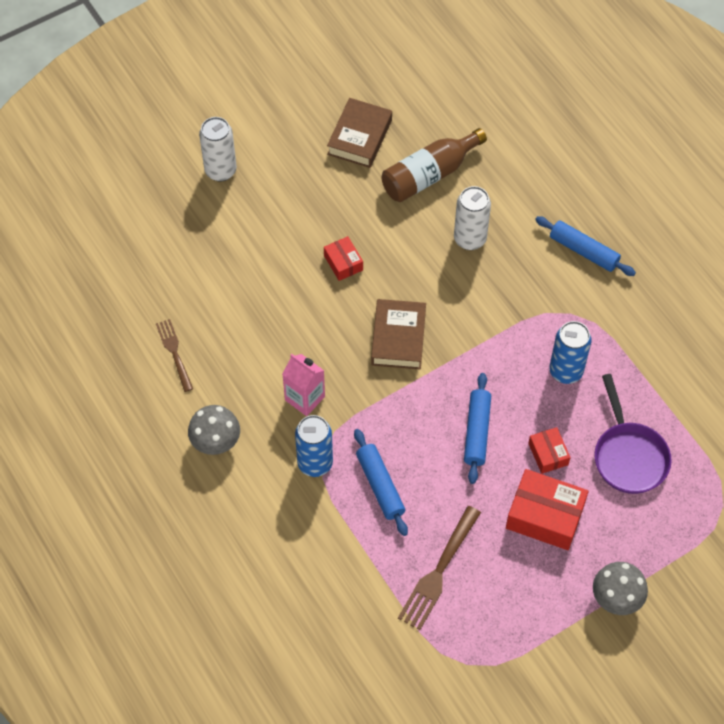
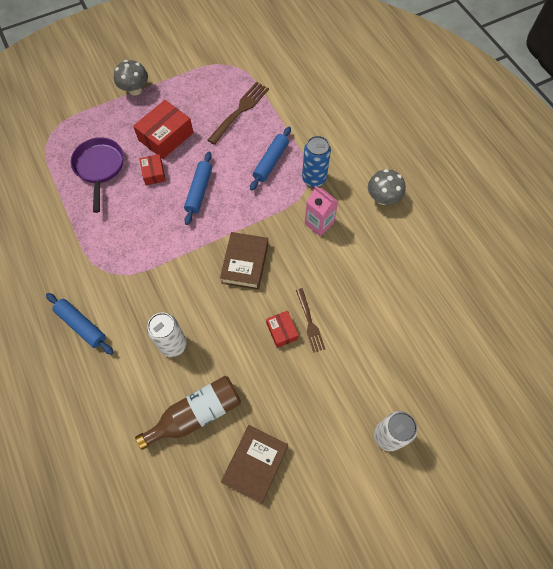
camera: 175 degrees left, 5 degrees up
(174, 353) = (417, 265): brown fork -> brown fork (309, 322)
(380, 486) = (271, 162): blue rolling pin -> blue rolling pin turned 45 degrees clockwise
(545, 516) = (166, 136): red box -> red box turned 75 degrees counterclockwise
(566, 371) = (125, 228): blue can -> none

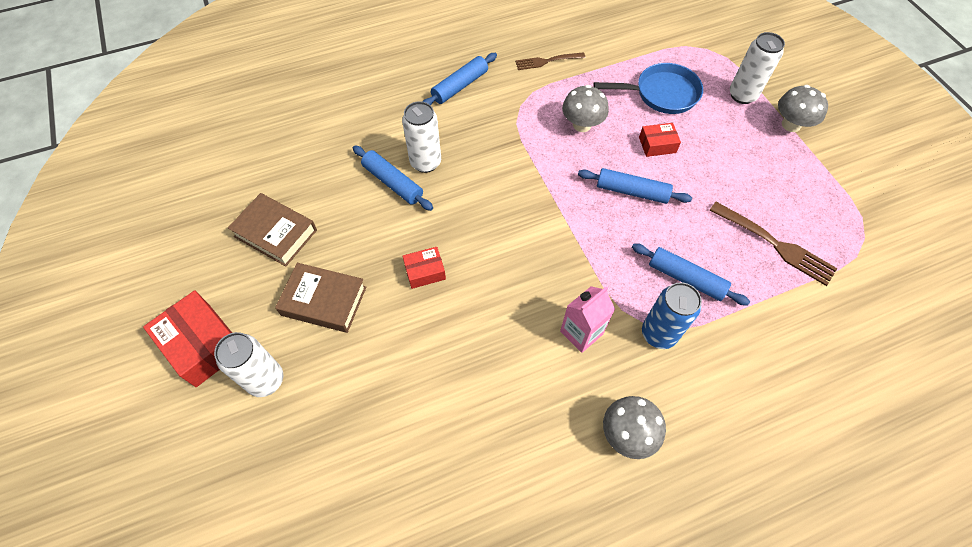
camera: 95 degrees right, 5 degrees down
(99, 168) = (662, 94): purple pan -> blue pan
(104, 115) = (742, 95): none -> white can
(132, 225) = (582, 125): none -> grey mushroom
(166, 136) = (717, 157): red box -> red box (203, 345)
(196, 370) = (393, 183): none -> blue rolling pin
(196, 414) = (343, 182): brown bottle -> none
(245, 263) = (523, 237): brown book -> brown book (324, 301)
(309, 322) = (432, 304): brown fork -> brown fork (547, 61)

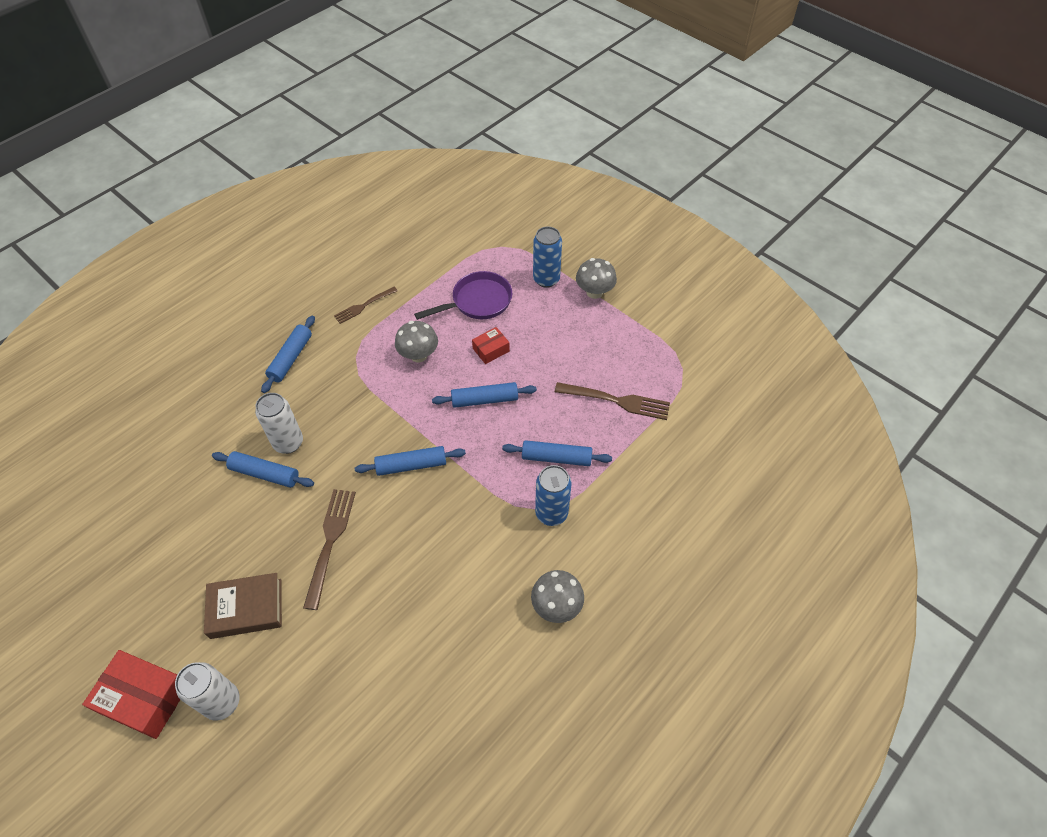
camera: 25 degrees left, 5 degrees down
(275, 233) = (169, 566): brown book -> none
(425, 271) = (330, 543): red box -> brown fork
(533, 228) = (411, 465): none -> blue rolling pin
(581, 332) = (488, 539): pink carton -> none
(662, 94) = (478, 301): blue pan -> purple pan
(742, 95) = (546, 279): white can -> blue can

